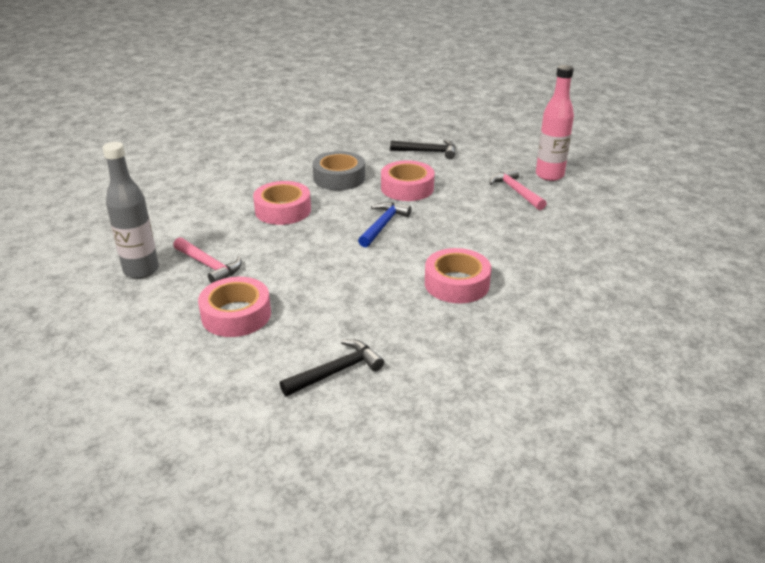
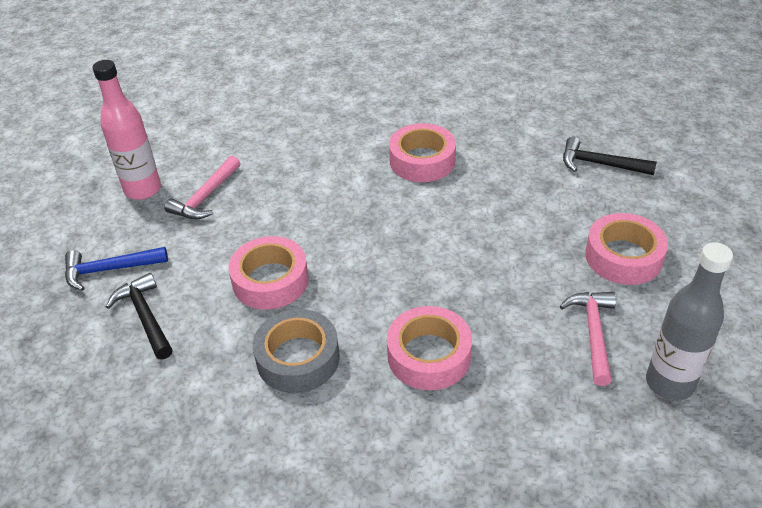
camera: 125 degrees left, 10 degrees up
(383, 225) = (374, 253): blue hammer -> blue hammer (110, 269)

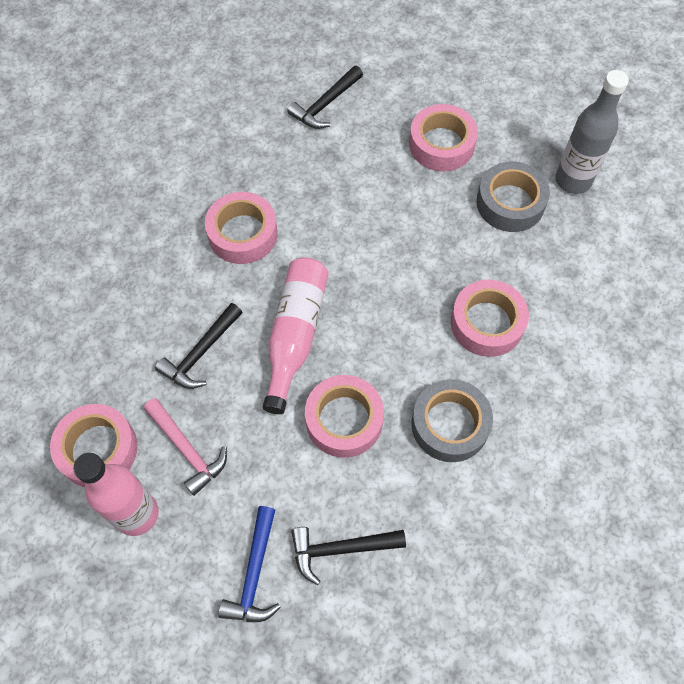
camera: 70 degrees left, 20 degrees up
(189, 153) = (98, 449): none -> pink tape
(295, 175) = (201, 353): none -> black hammer
(340, 223) = (295, 335): none -> pink bottle
(593, 333) = (510, 203): pink hammer -> grey tape

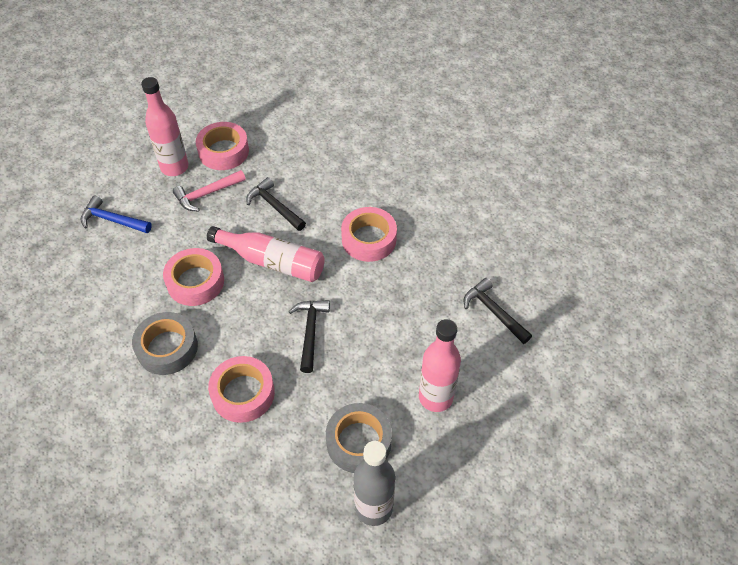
camera: 100 degrees right, 10 degrees down
(341, 549) = (107, 267): black hammer -> black hammer (310, 332)
(441, 144) = (435, 397): pink tape -> pink bottle

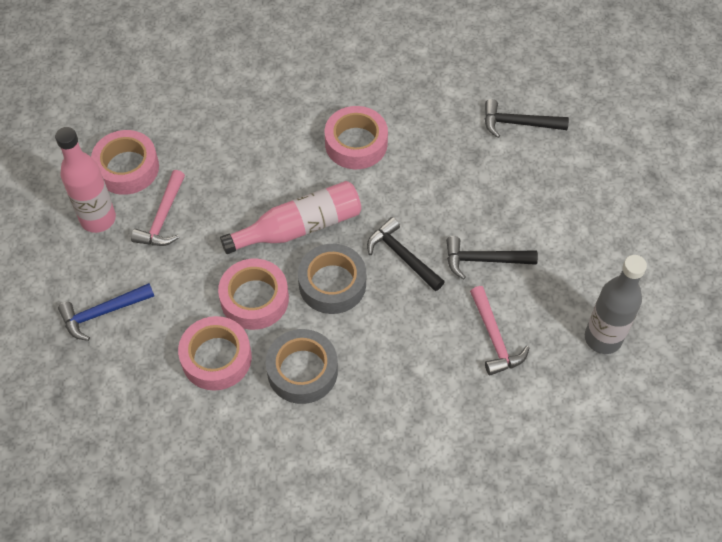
camera: 45 degrees left, 5 degrees up
(243, 393) = (410, 348): pink tape -> pink tape (216, 358)
(275, 206) = (240, 179): black hammer -> black hammer (484, 260)
(302, 437) = (494, 338): none -> pink hammer
(359, 442) = (538, 303): grey tape -> grey tape (332, 284)
(435, 397) = (552, 223): pink bottle -> none

